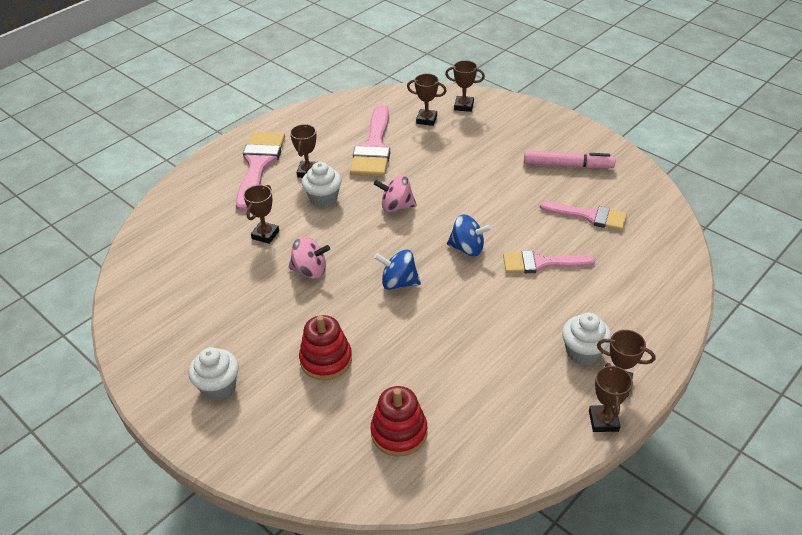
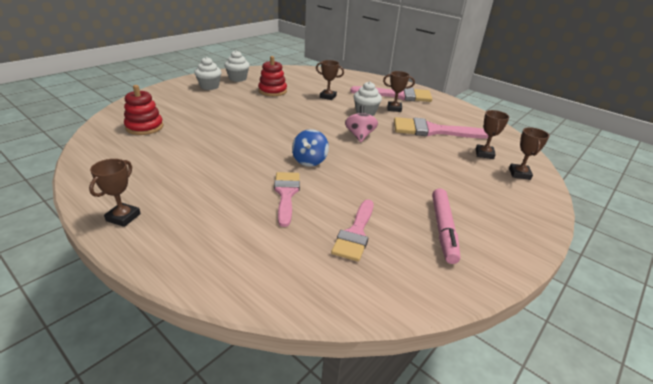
camera: 85 degrees right, 10 degrees down
(310, 270) = (293, 107): pink spinning top -> none
(326, 360) = (214, 110): red stacking toy -> red stacking toy (272, 91)
(398, 283) = (275, 133): blue spinning top -> none
(583, 352) = (170, 203): white cupcake -> white cupcake (238, 78)
(603, 421) = (91, 204): brown trophy -> none

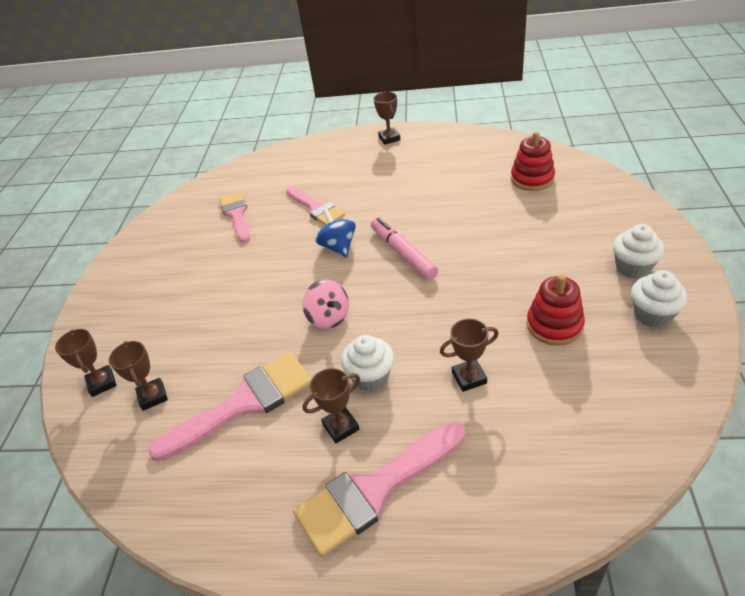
camera: 150 degrees right, 10 degrees up
(443, 229) = (172, 257): pink marker -> pink marker (403, 253)

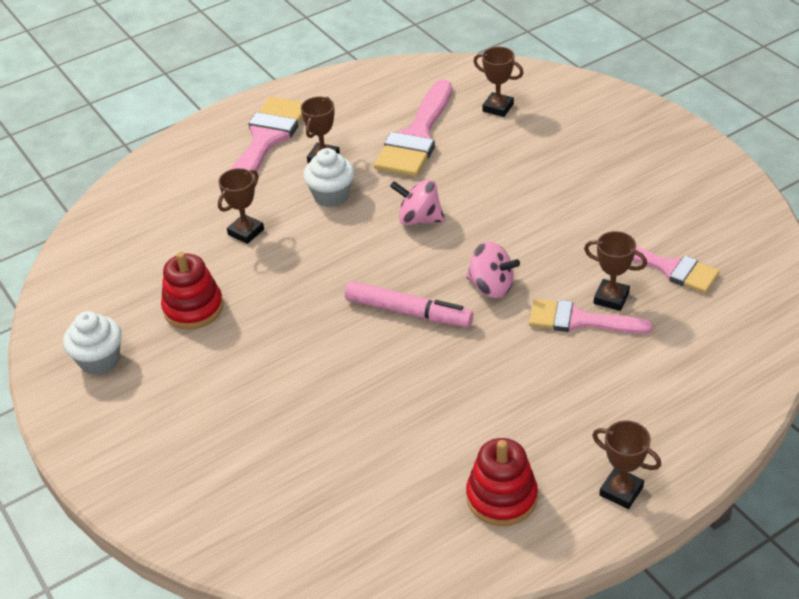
camera: 140 degrees right, 0 degrees up
(102, 383) = (554, 95): brown trophy -> brown trophy (611, 298)
(338, 247) = (491, 286): blue spinning top -> pink spinning top
(532, 179) = (327, 501): red stacking toy -> red stacking toy (501, 497)
(633, 267) = (135, 409): white cupcake -> none

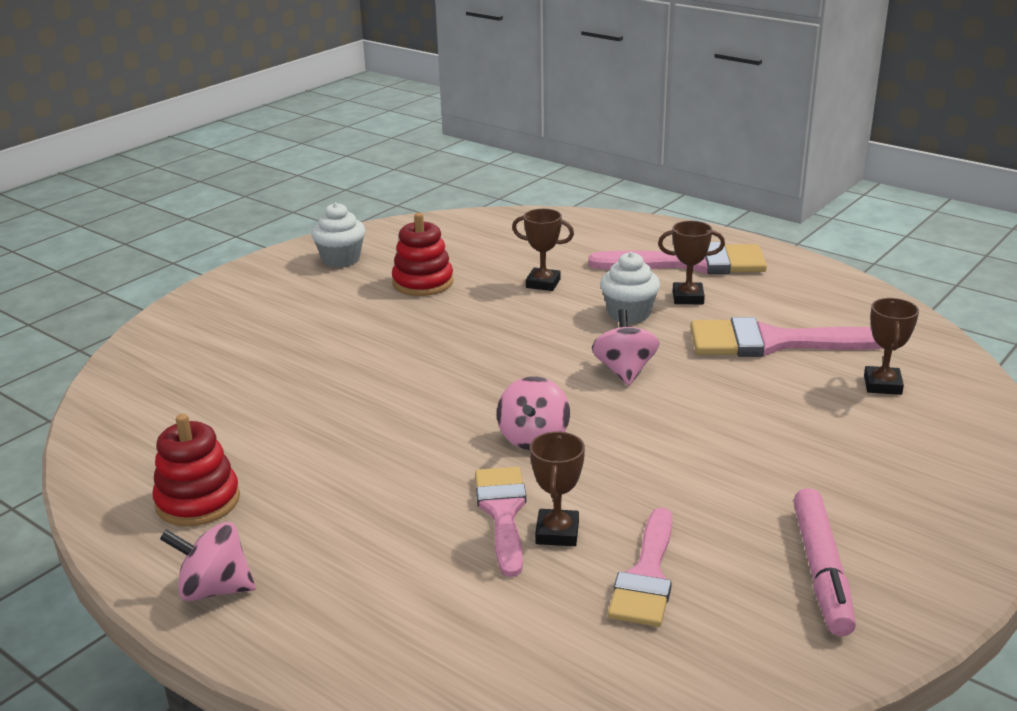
camera: 70 degrees right, 15 degrees down
(408, 312) = (465, 393): pink marker -> pink marker (821, 570)
(621, 491) = (214, 589): brown trophy -> pink spinning top

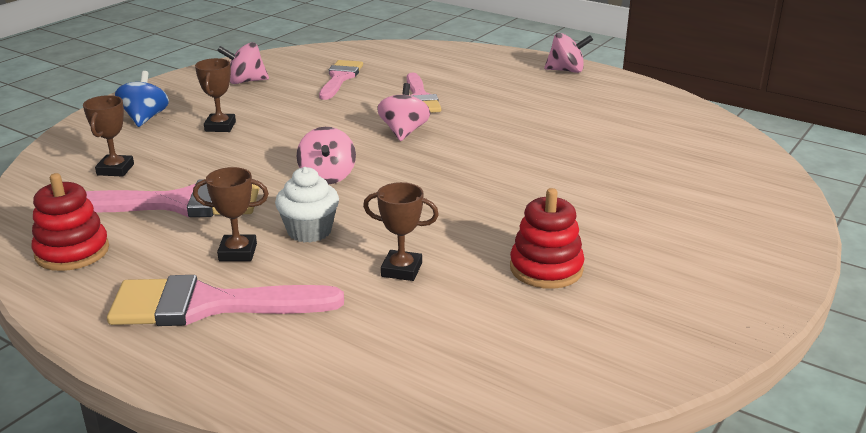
camera: 175 degrees right, 0 degrees up
(198, 501) = (611, 99): red stacking toy -> red stacking toy (72, 252)
(341, 259) = (673, 305): white cupcake -> none
(557, 533) = (387, 91): brown trophy -> brown trophy (220, 126)
(821, 570) = (245, 81): pink marker -> pink spinning top
(925, 475) = (145, 118): none -> blue spinning top

